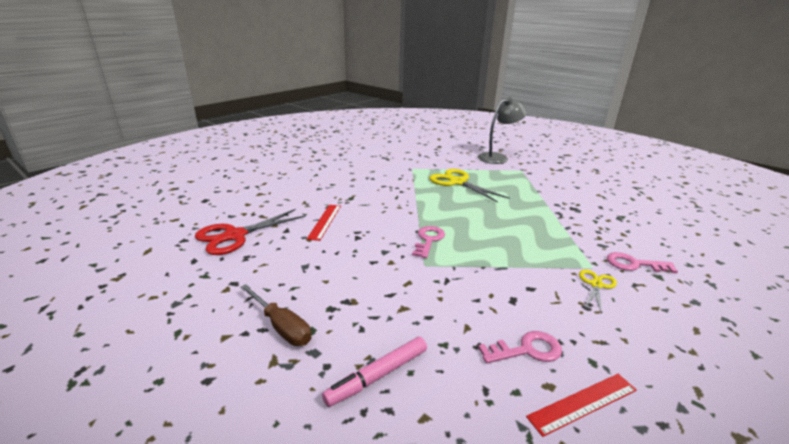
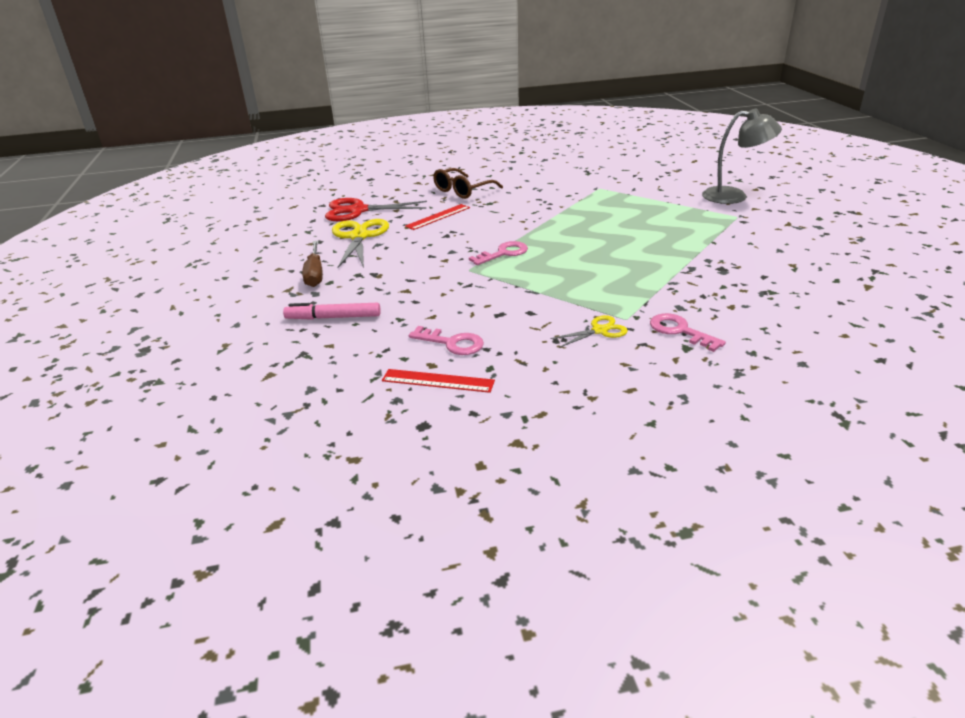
camera: 40 degrees right, 5 degrees up
(312, 192) = (462, 191): none -> brown glasses
(457, 182) = (626, 212): yellow scissors -> yellow scissors (359, 236)

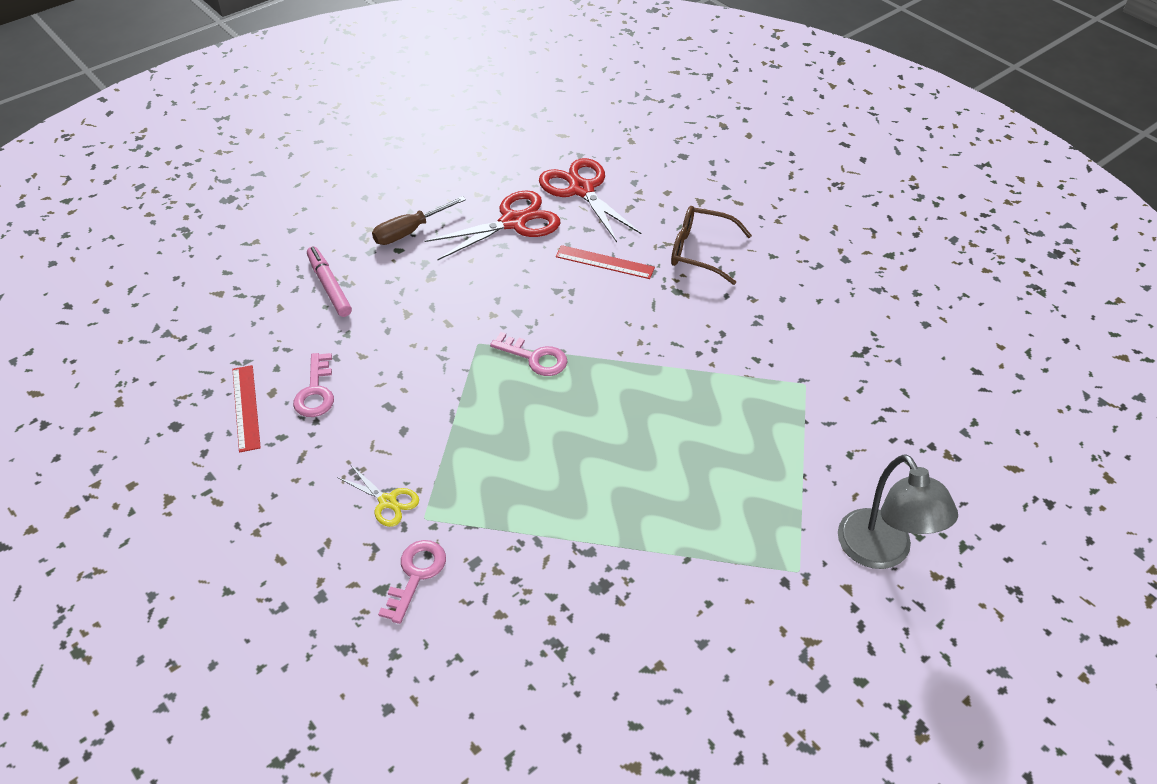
camera: 60 degrees right, 15 degrees up
(359, 236) = (513, 222): yellow scissors -> red scissors

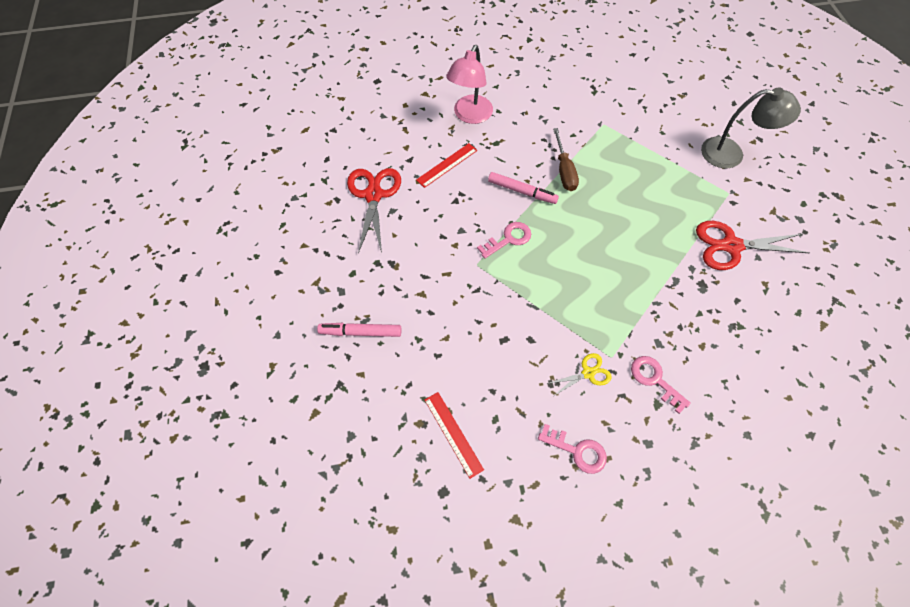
camera: 60 degrees left, 15 degrees up
(246, 407) = (453, 433): red ruler -> red ruler turned 45 degrees clockwise
(315, 391) = (464, 381): pink key -> pink key (577, 451)
(410, 231) = (338, 258): brown screwdriver -> brown screwdriver (564, 170)
(581, 190) = (369, 145): red scissors -> red scissors (731, 246)
(618, 343) = (522, 191): none -> pink marker
(700, 251) = (470, 116): brown glasses -> pink lamp

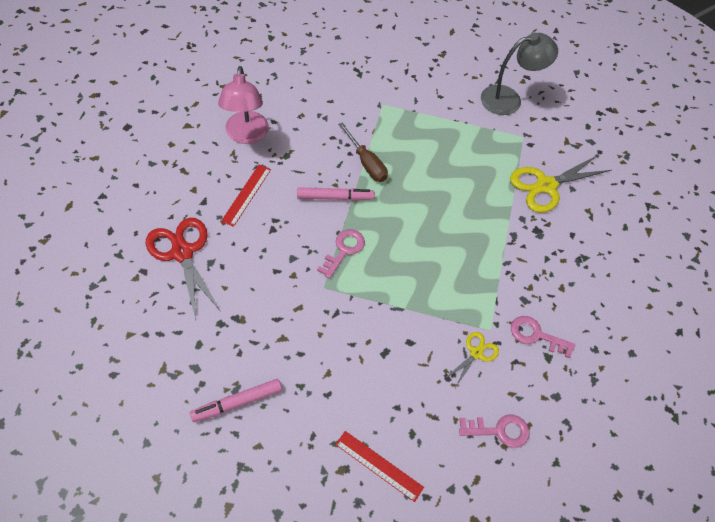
camera: 30 degrees left, 5 degrees down
(731, 246) = (546, 186): red scissors -> yellow scissors

